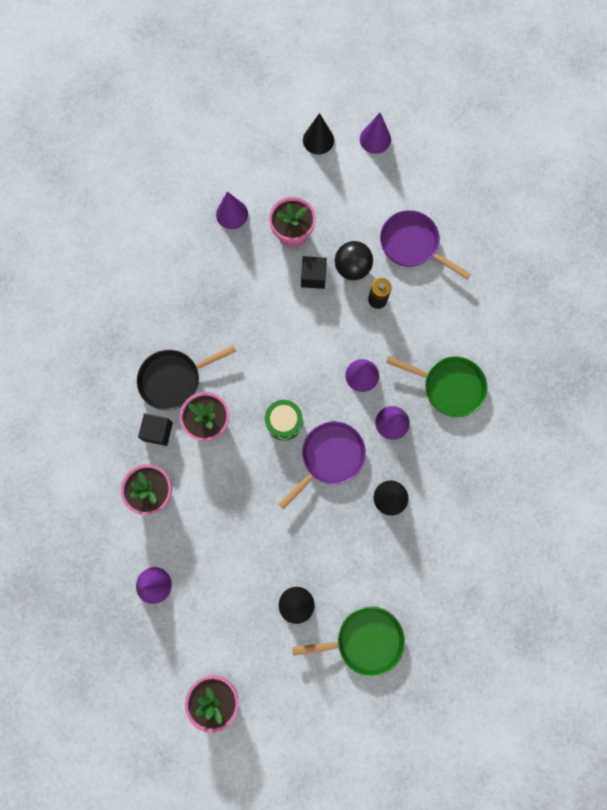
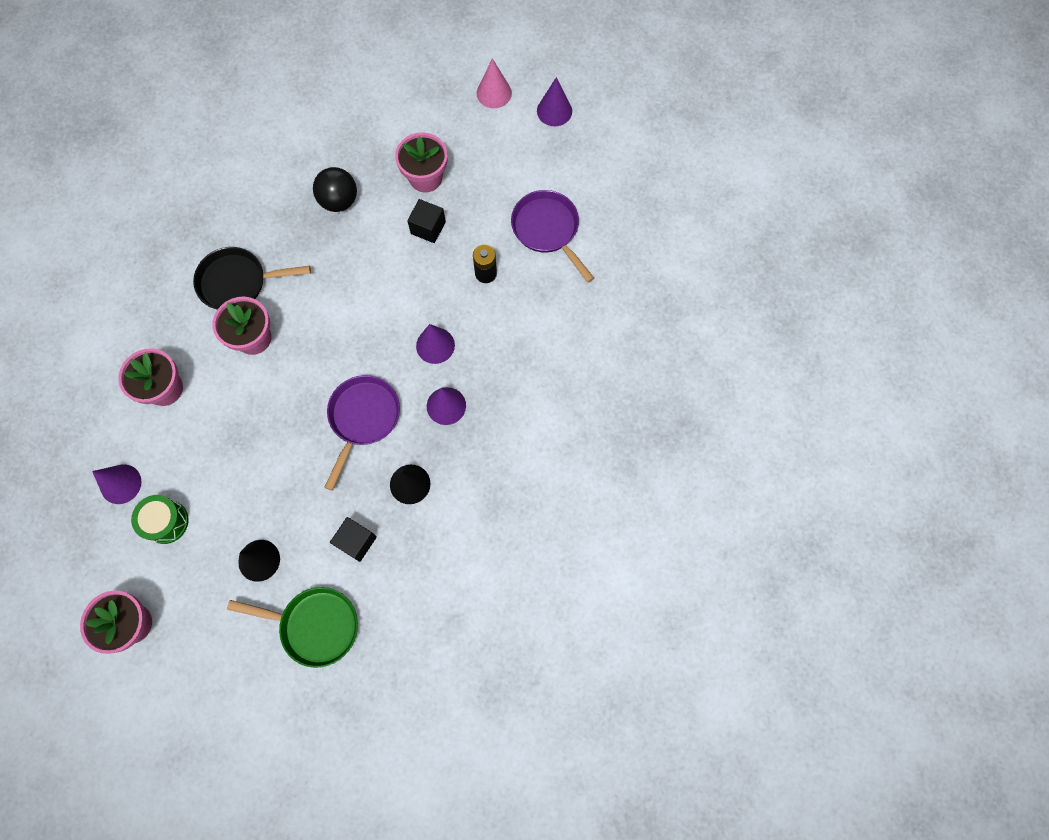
camera: 20 degrees right, 5 degrees down
(158, 431) = (197, 329): black cube -> black cube (356, 541)
(232, 214) = (371, 138): purple cone -> none
(284, 422) = (331, 365): green drum -> green drum (166, 522)
(318, 140) = (494, 93): black cone -> pink cone
(329, 457) = (363, 418): purple pan -> purple pan turned 45 degrees counterclockwise
(352, 268) = (473, 232): black ball -> black ball (339, 201)
(449, 386) = (524, 389): green pan -> none

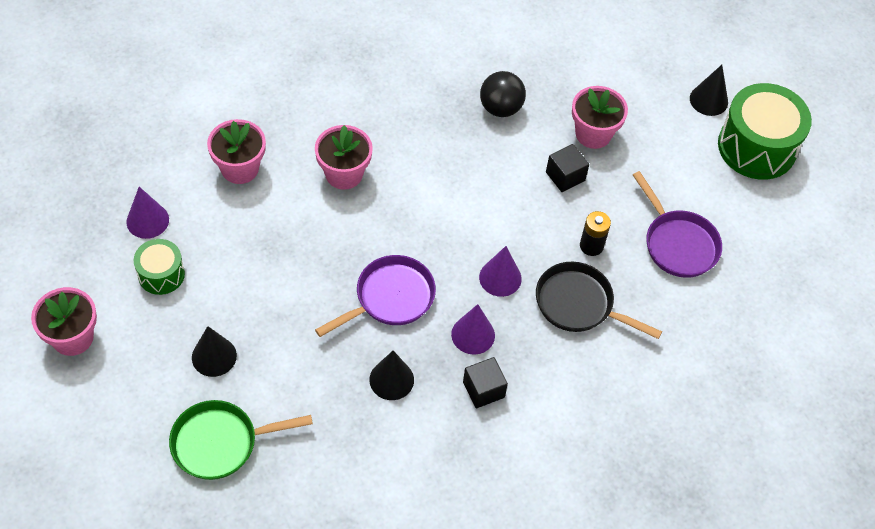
camera: 30 degrees right, 15 degrees down
(238, 282) = (364, 121): black pan -> black pan (579, 304)
(315, 625) = (220, 443): green pan -> green pan turned 120 degrees clockwise
(356, 541) = (308, 396): black cube -> black cube (483, 389)
(494, 93) = (708, 100): pink cone -> black cone
(548, 230) = (678, 244): purple pan -> purple pan turned 150 degrees clockwise
(554, 111) = (757, 147): purple cone -> green drum

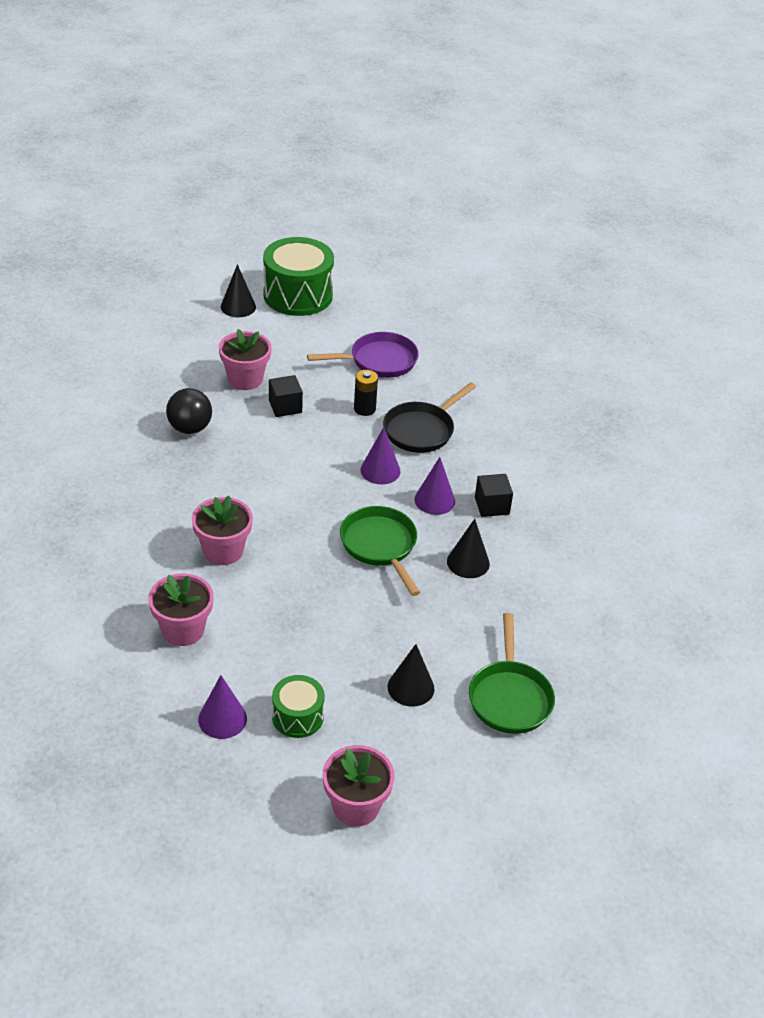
camera: 75 degrees left, 15 degrees down
(390, 298) = (380, 546): purple pan -> green pan

